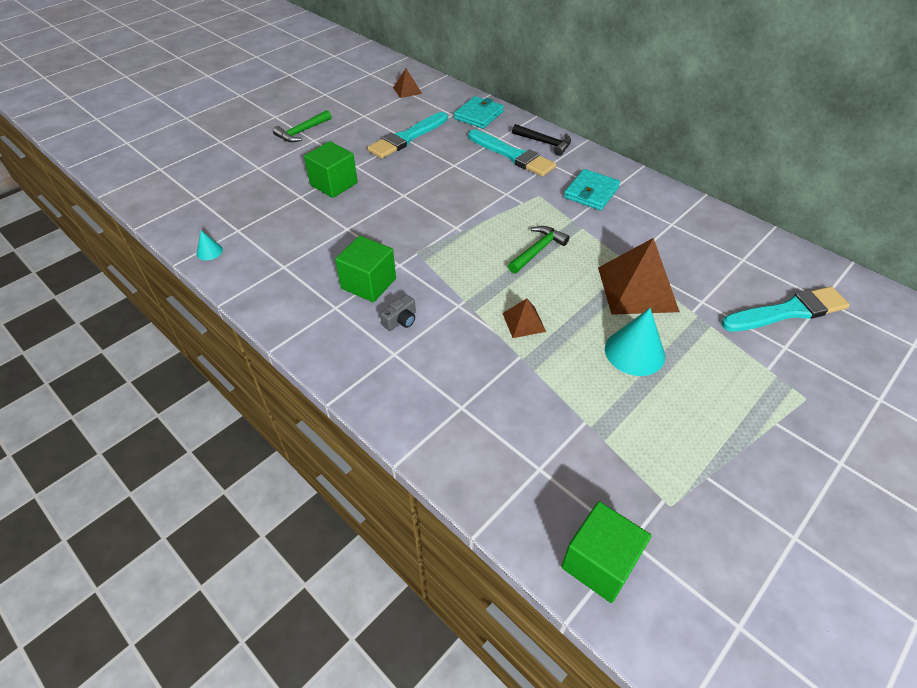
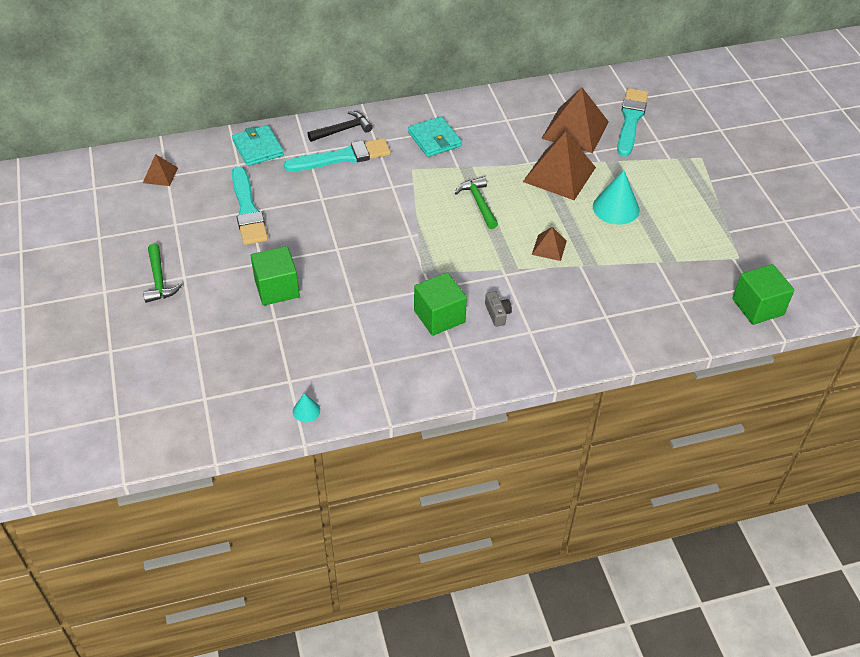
camera: 60 degrees left, 0 degrees up
(717, 275) = (575, 130): none -> brown pyramid

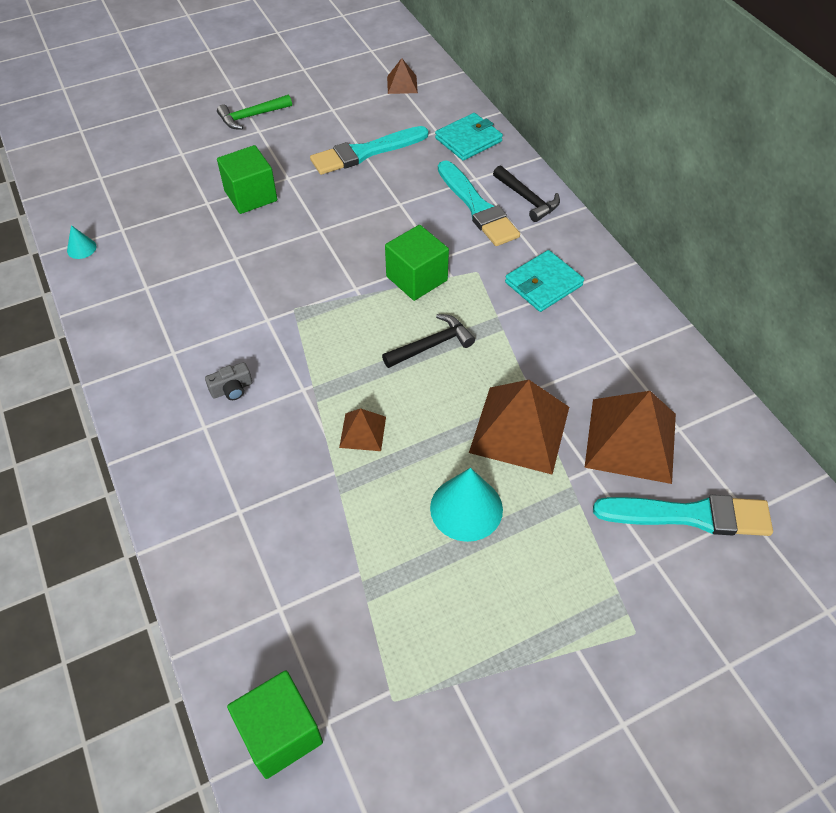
camera: 80 degrees right, 5 degrees up
(439, 316) = (222, 334): green cube -> green cube (416, 278)
(478, 203) = (431, 345): green hammer -> black hammer

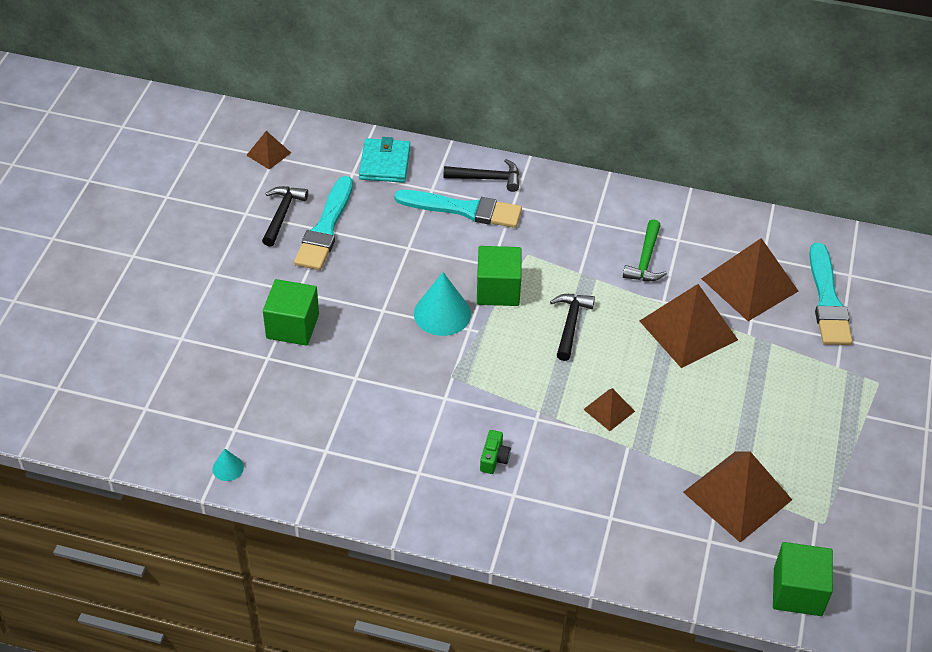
camera: 50 degrees left, 5 degrees down
(232, 389) = (494, 458): grey camera -> green camera
(252, 116) = (189, 266): green hammer -> green hammer (645, 260)
(352, 125) = (282, 214): none -> black hammer
(357, 597) = (737, 495): none -> brown pyramid
(466, 508) = (723, 398): turquoise cone -> turquoise cone (442, 313)
(543, 284) = (578, 230): turquoise wallet -> none
(690, 515) = (827, 300): turquoise brush -> turquoise brush turned 135 degrees clockwise

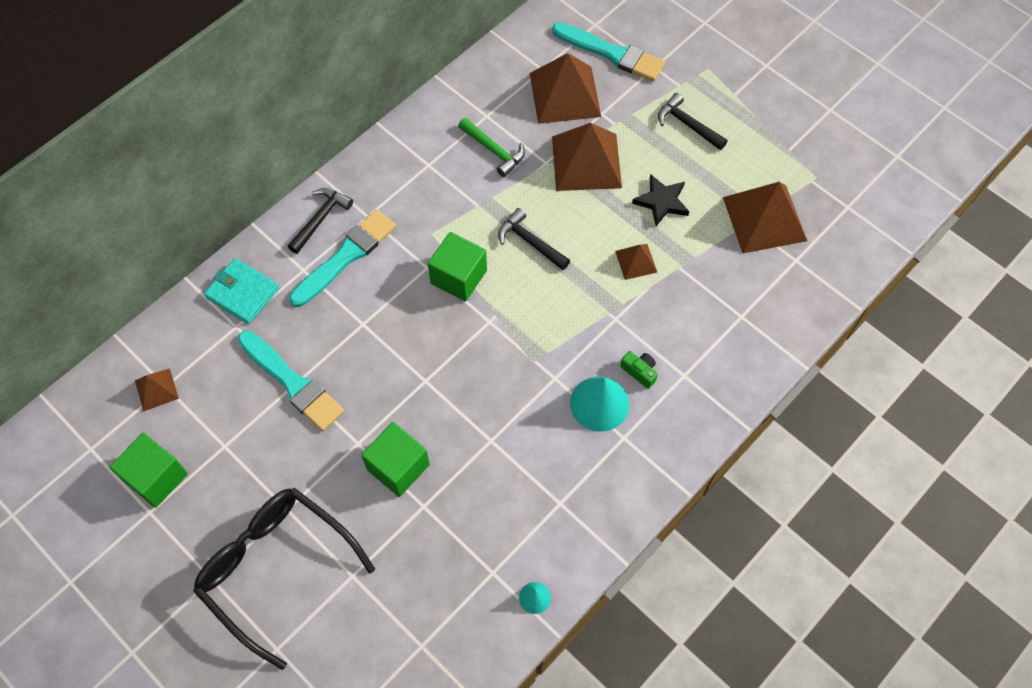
camera: 60 degrees left, 15 degrees up
(161, 289) = (276, 569): none -> black glasses
(282, 214) = (249, 413): black hammer -> black hammer (688, 125)
(442, 313) = (459, 334): turquoise cone -> turquoise cone (599, 403)
(690, 404) = (661, 202): none -> black star
(797, 591) = (867, 228): green cube -> green cube (156, 477)

